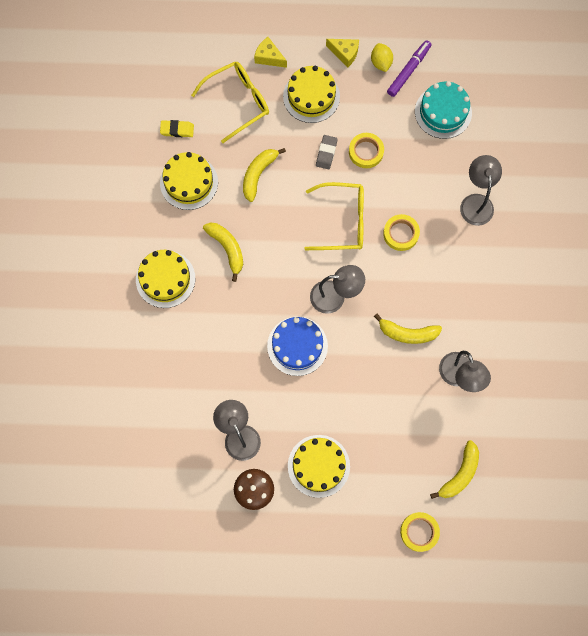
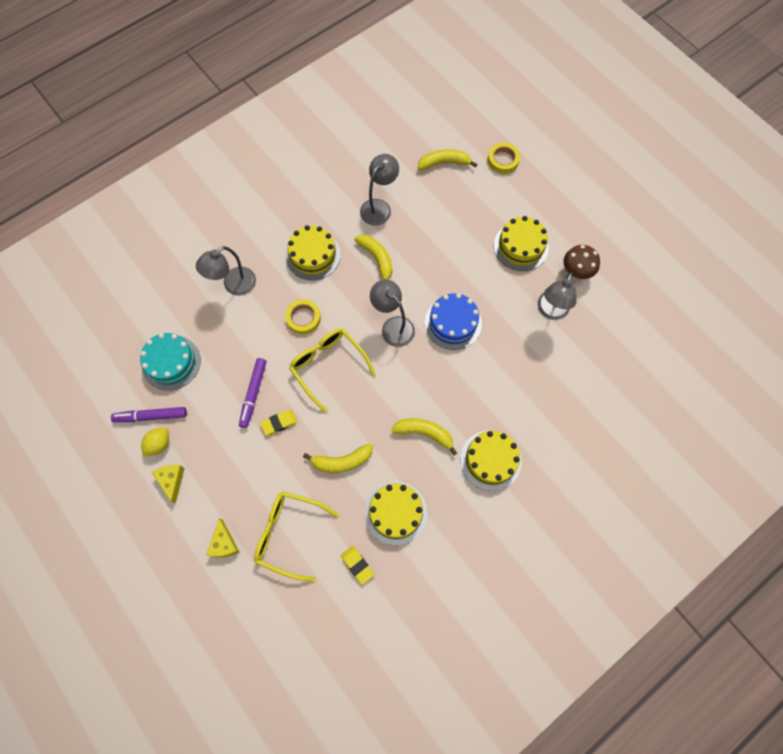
camera: 130 degrees left, 5 degrees down
(227, 249) = (424, 433): yellow banana -> yellow banana turned 90 degrees clockwise
(311, 96) = (235, 476): yellow cake -> yellow cake (313, 255)
(326, 153) = (279, 423): grey eraser -> yellow eraser
(366, 152) = (253, 394): yellow tape -> purple marker

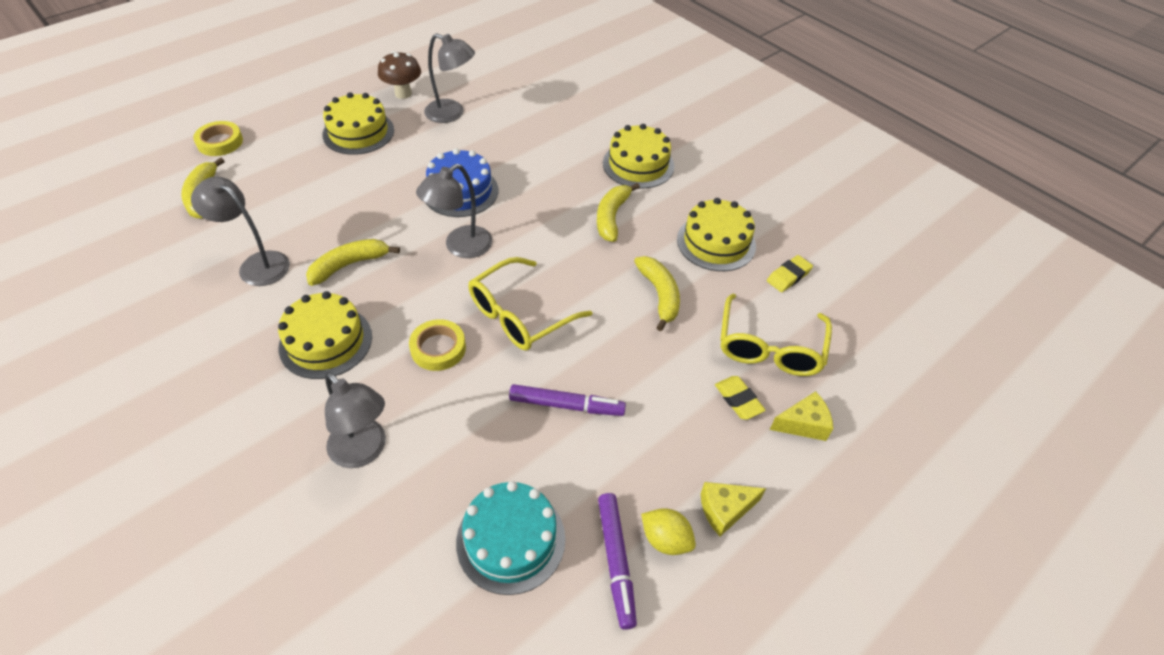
camera: 95 degrees left, 20 degrees down
(279, 423) = (612, 368): yellow eraser -> yellow eraser (738, 400)

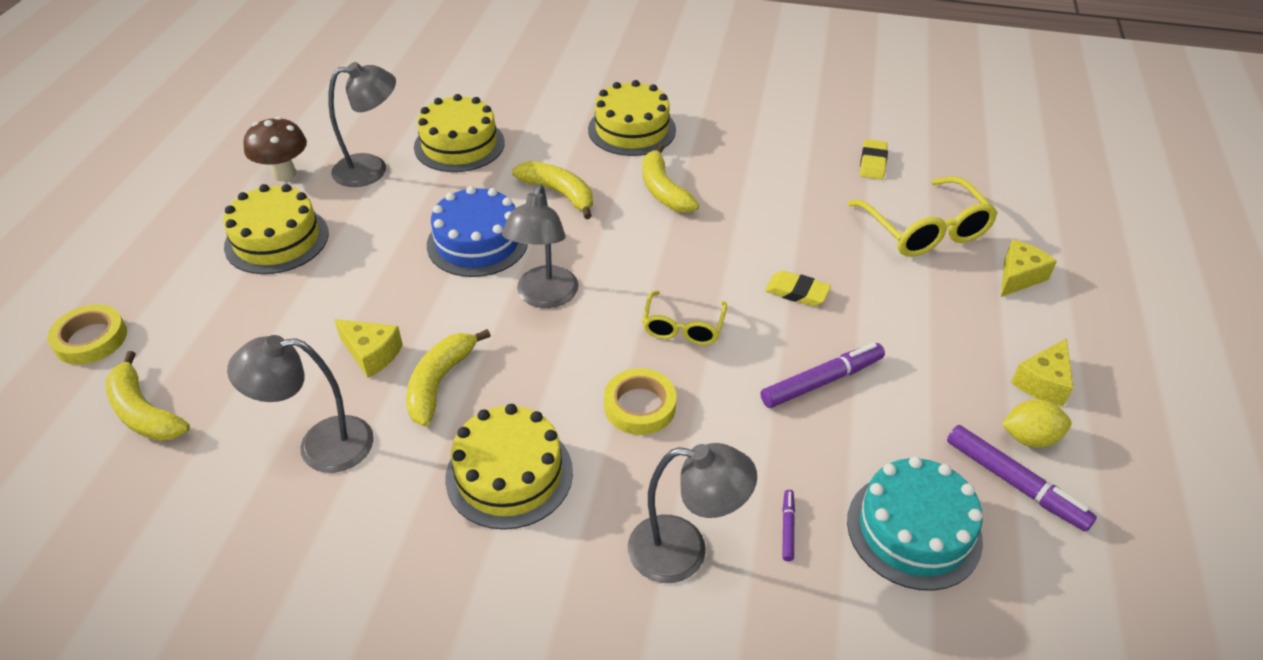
camera: 35 degrees left, 5 degrees down
(334, 227) = (372, 354): none -> yellow cheese
(436, 481) = (787, 528): none -> purple marker
(520, 315) = (683, 327): yellow glasses -> yellow glasses, size x0.61
(659, 295) = (787, 237): yellow banana -> yellow banana (559, 193)
(716, 242) = (782, 165): yellow cake -> yellow cake (459, 145)
(738, 400) = (951, 288): yellow eraser -> yellow eraser (797, 292)

